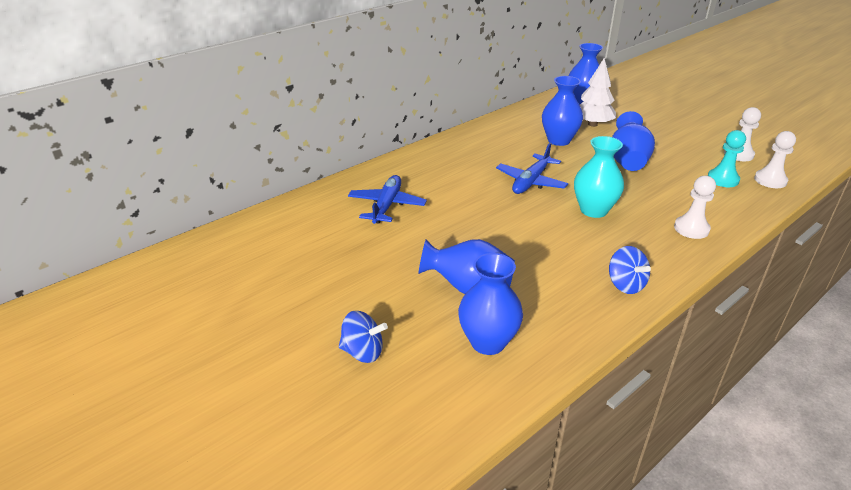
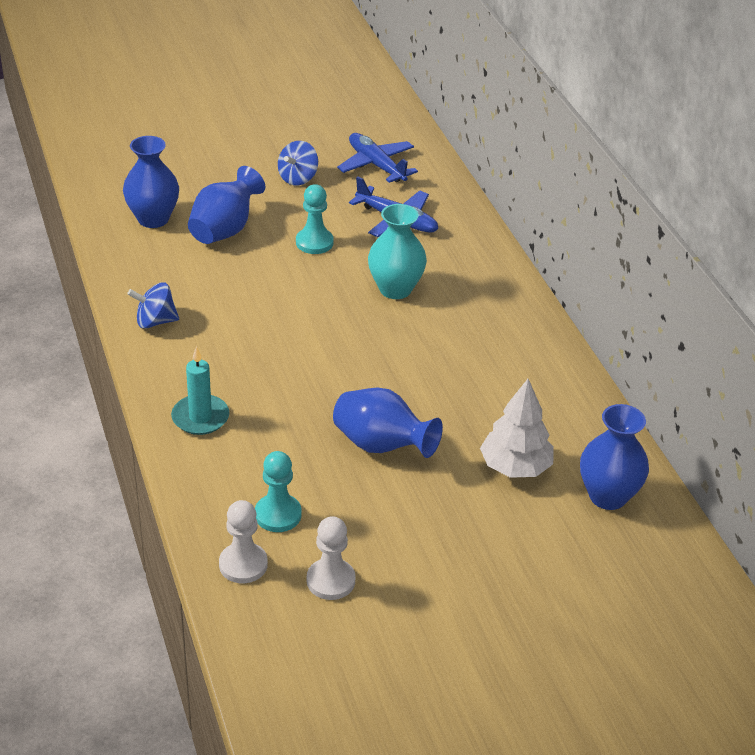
camera: 110 degrees right, 5 degrees up
(363, 352) = (193, 161): blue spinning top -> blue spinning top (298, 178)
(447, 236) = (314, 242): none -> turquoise pawn
(531, 182) = (383, 337): blue plane -> blue plane (376, 165)
(559, 140) = (480, 407): blue vase -> none
(593, 210) = (289, 359): turquoise vase -> turquoise vase (395, 289)
(691, 229) = (200, 417): white pawn -> turquoise candle

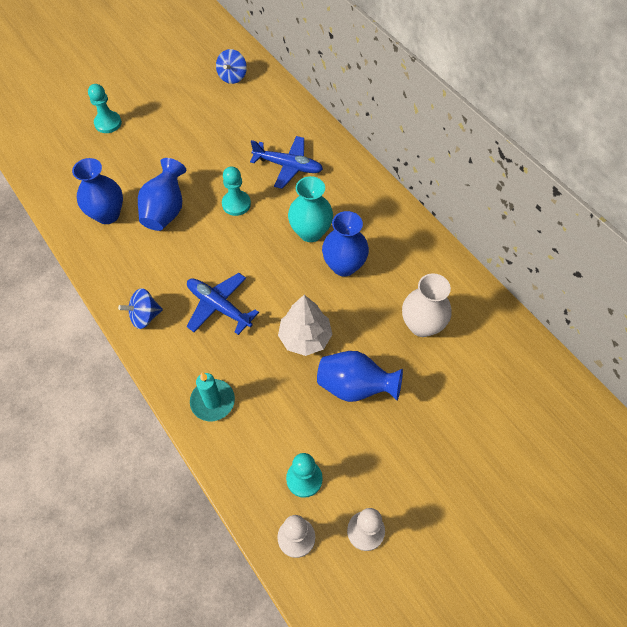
camera: 15 degrees left, 20 degrees up
(192, 134) = (108, 123): none -> turquoise pawn
(298, 178) = (202, 145): blue spinning top -> blue spinning top (232, 77)
(376, 165) = (255, 117): blue plane -> blue plane (219, 306)
(496, 409) = (422, 325): none -> white vase
(515, 467) = (455, 376): white tree -> white tree (305, 337)
(608, 496) = (527, 383): blue vase -> blue vase (344, 266)

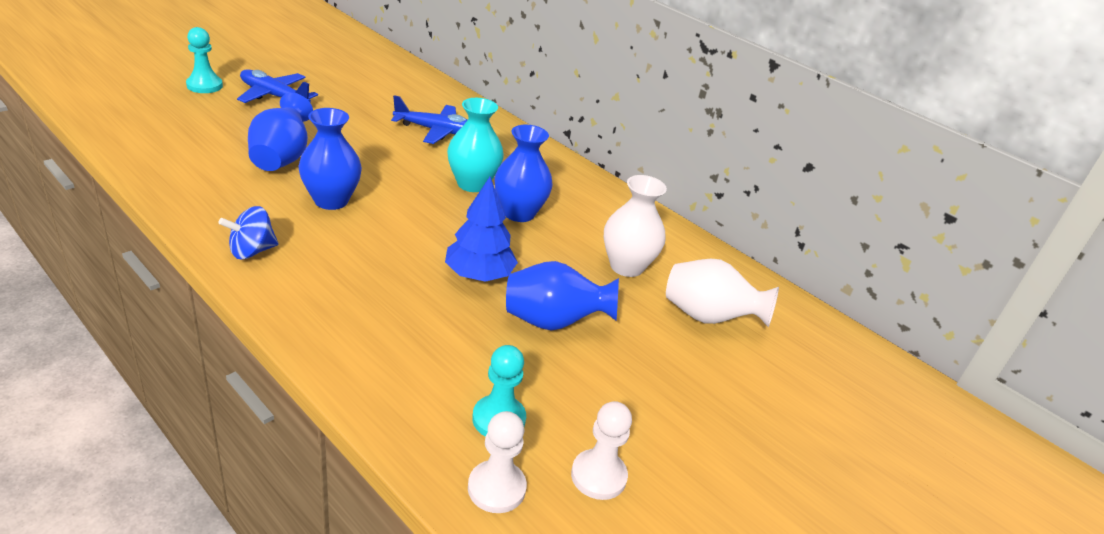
camera: 15 degrees left, 25 degrees down
(107, 214) = (200, 158): blue vase -> blue vase (331, 200)
(212, 401) = (354, 337): turquoise candle -> none
(219, 306) = (358, 244): blue plane -> blue plane (274, 96)
(232, 77) = (363, 62): blue spinning top -> none
(236, 204) = (375, 157): turquoise pawn -> none
(305, 337) = (479, 275): white tree -> blue tree
(477, 381) = (708, 317): none -> white vase

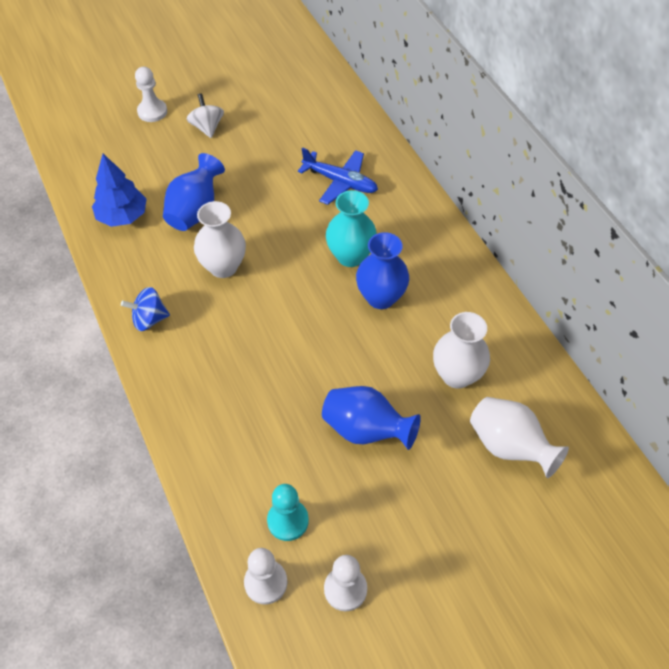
camera: 25 degrees right, 20 degrees up
(204, 86) = (152, 112): turquoise pawn -> white pawn
(274, 96) = (207, 127): blue plane -> white spinning top
(331, 200) = (223, 267): blue vase -> white vase
(479, 275) = (320, 368): blue tree -> blue tree (122, 216)

